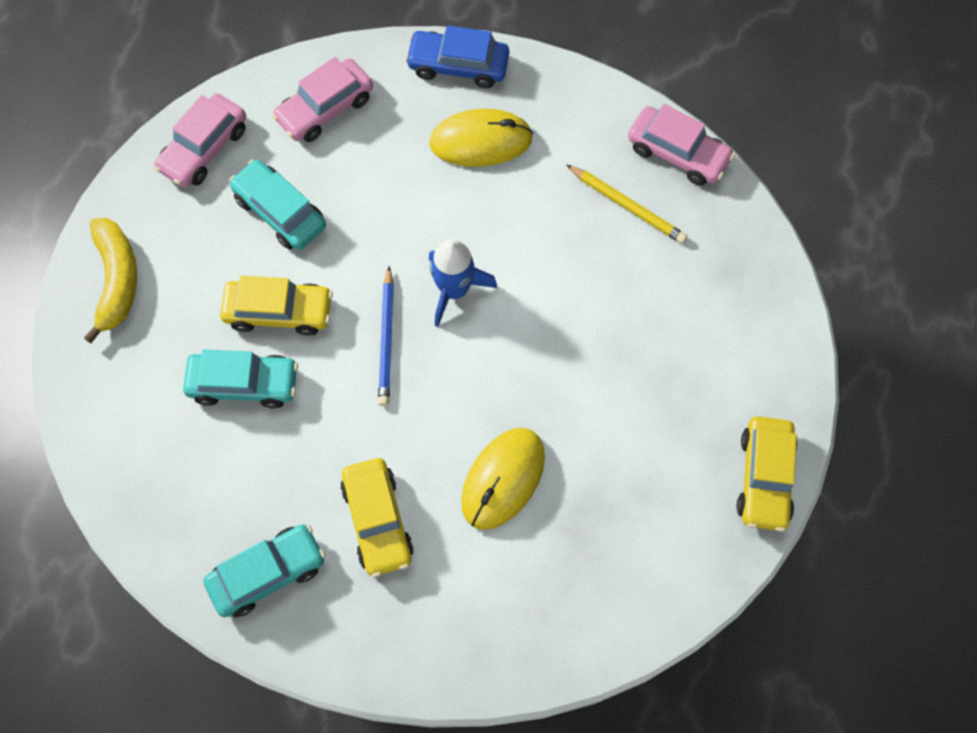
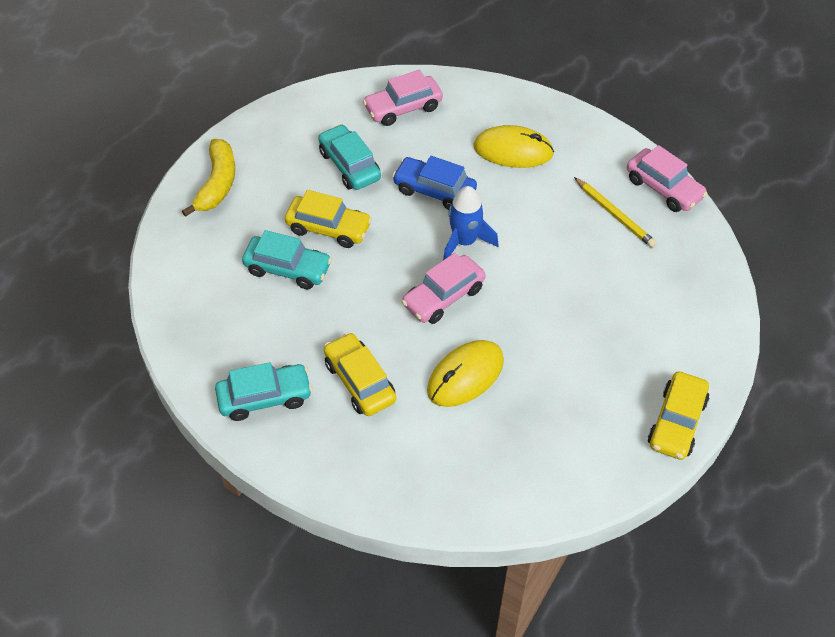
camera: 15 degrees right, 15 degrees down
(204, 149) = (307, 115): pink car -> pink car (443, 296)
(378, 520) = (360, 381): yellow car -> yellow car turned 150 degrees clockwise
(386, 339) = (403, 263): blue pencil -> none
(458, 65) = (510, 100): blue car -> blue car (434, 191)

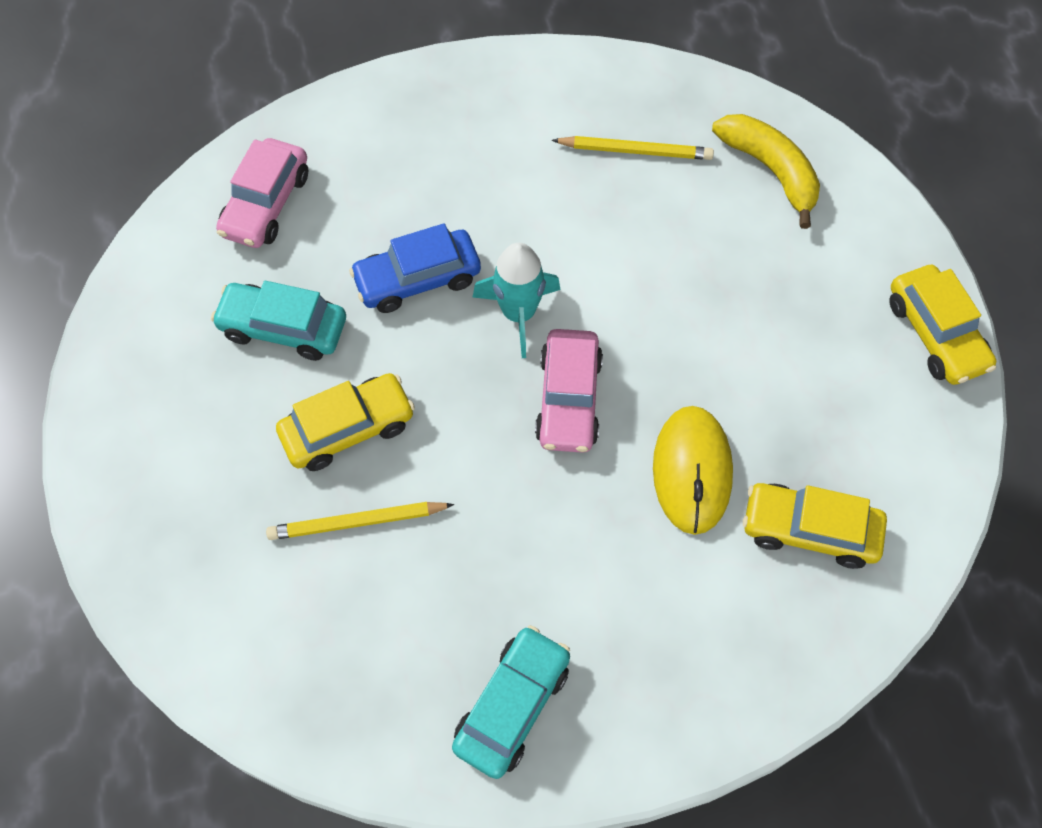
camera: 45 degrees left, 10 degrees up
(217, 184) = (142, 490): yellow banana -> yellow banana (770, 170)
(288, 269) = (357, 522): turquoise car -> yellow pencil
(360, 381) = (593, 583): yellow car -> yellow car (809, 530)
(465, 241) = (518, 313): blue rocket -> turquoise rocket
(513, 150) = (450, 159): yellow mouse -> none
(663, 188) = (650, 80): pink car -> none

